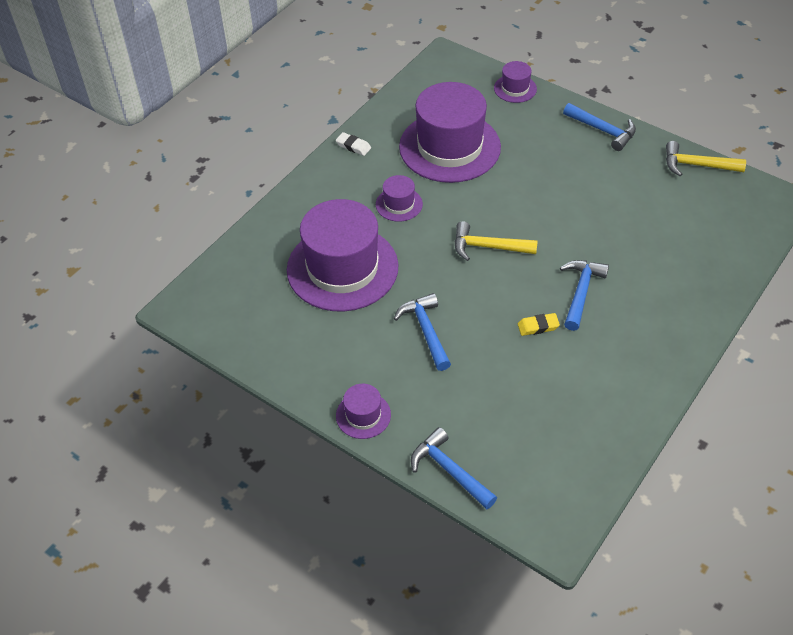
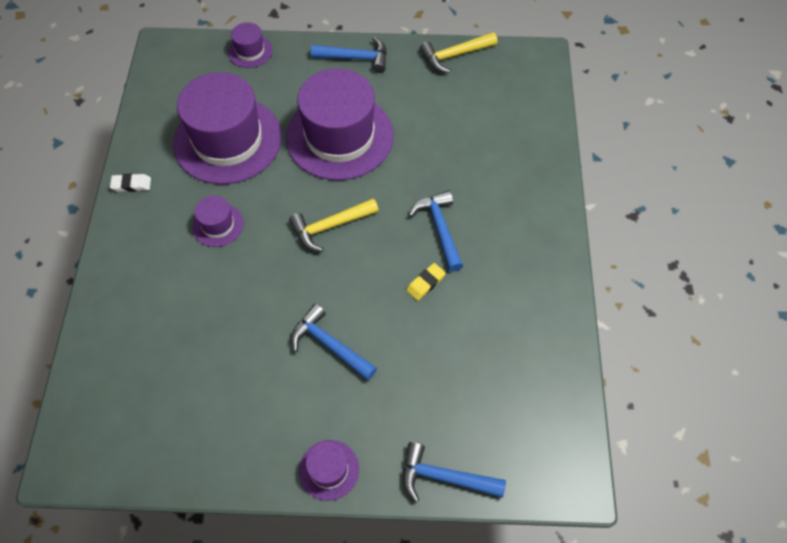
camera: 35 degrees left, 10 degrees up
(342, 268) = (206, 323): purple hat -> purple hat (339, 136)

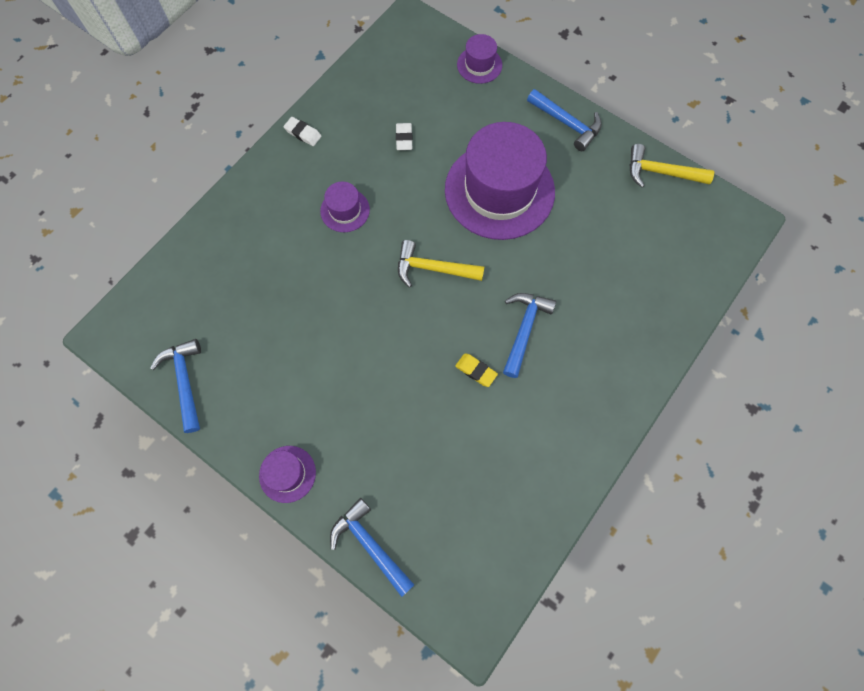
camera: 35 degrees right, 10 degrees up
(227, 140) = (404, 138): purple hat -> white eraser
(329, 345) = (360, 371): blue hammer -> blue hammer (185, 381)
(425, 283) = (476, 371): yellow eraser -> yellow eraser turned 45 degrees clockwise

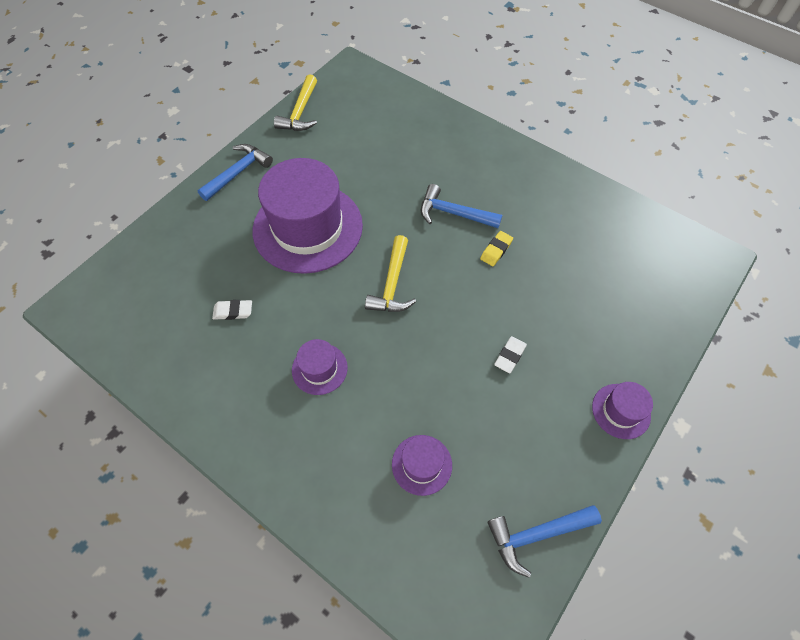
camera: 90 degrees left, 10 degrees down
(303, 133) = (208, 421): white eraser -> white eraser (510, 356)
(370, 544) = (670, 334): blue hammer -> none
(479, 65) = (150, 241): purple hat -> purple hat (422, 464)

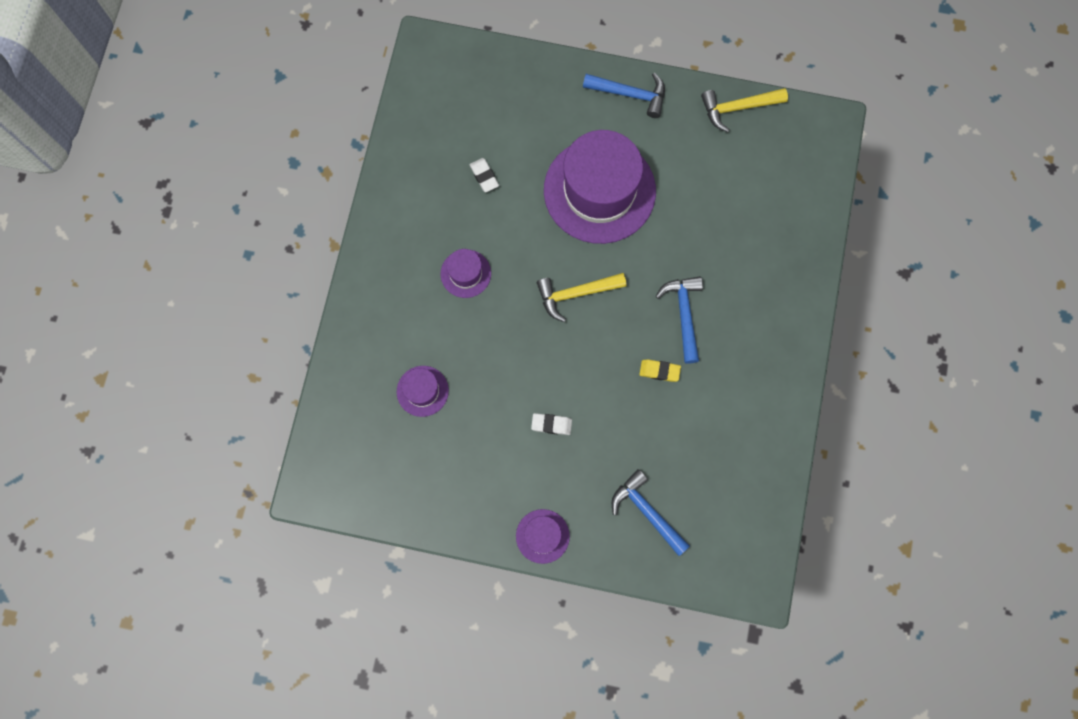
camera: 65 degrees right, 15 degrees up
(536, 535) = (406, 499): blue hammer -> blue hammer (646, 511)

